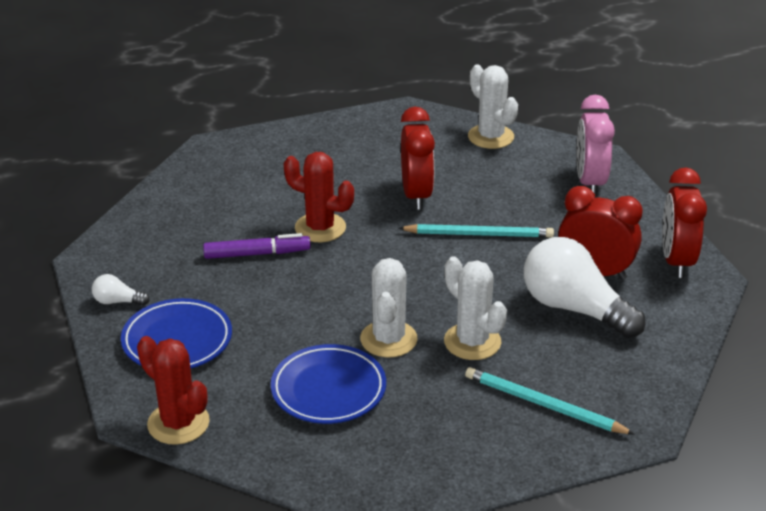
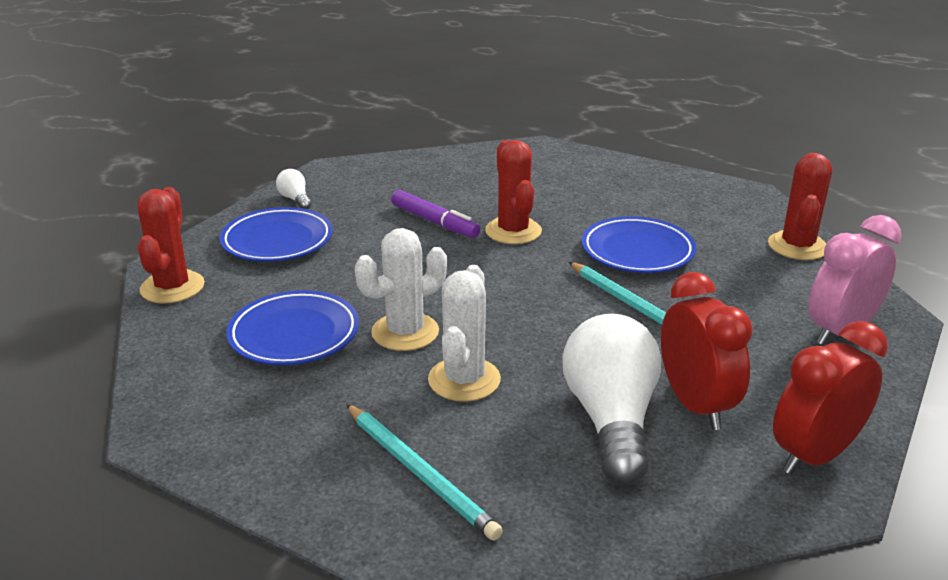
camera: 50 degrees right, 5 degrees down
(416, 195) = (637, 251): red clock -> blue plate
(491, 137) = (797, 246): white cactus -> red cactus
(543, 405) = (420, 473): turquoise pencil -> turquoise pencil turned 150 degrees clockwise

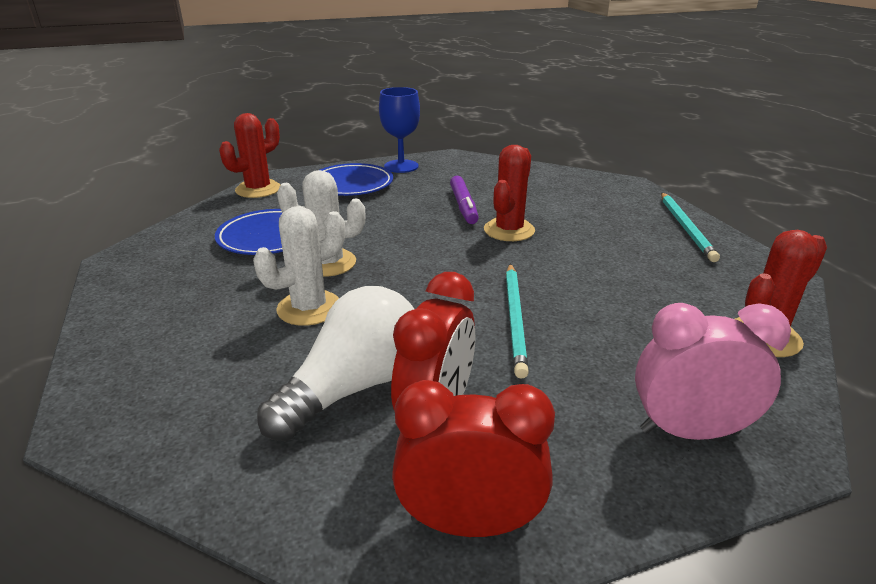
camera: 40 degrees right, 0 degrees up
(295, 199) = (401, 166): white light bulb -> blue goblet
(420, 473) = (183, 350): turquoise pencil -> turquoise pencil (686, 228)
(637, 251) = (587, 279): blue plate -> none

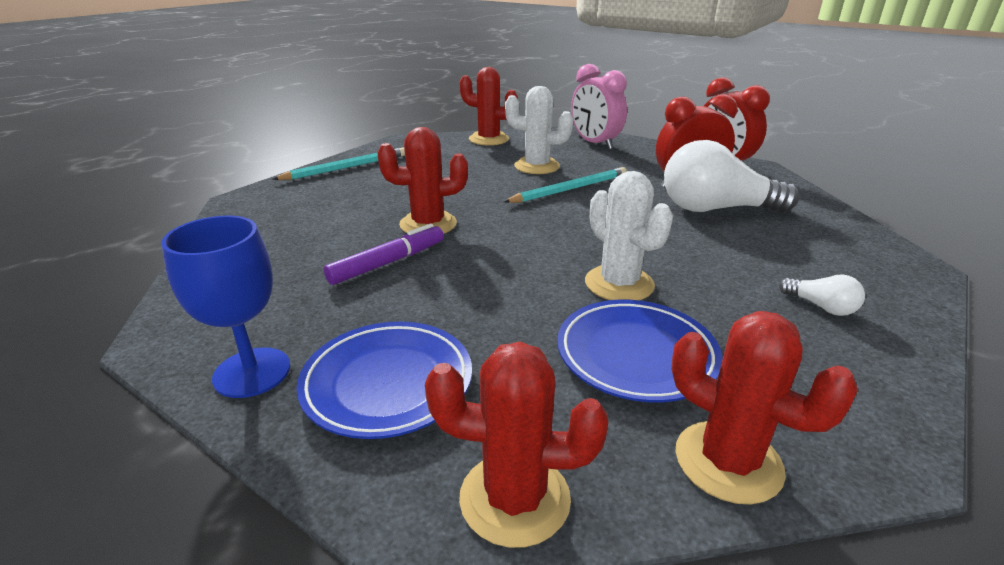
camera: 125 degrees left, 0 degrees up
(177, 322) = (821, 307): none -> white light bulb
(191, 227) = (728, 461): none -> red cactus
(309, 308) = (688, 258): white cactus -> white cactus (537, 166)

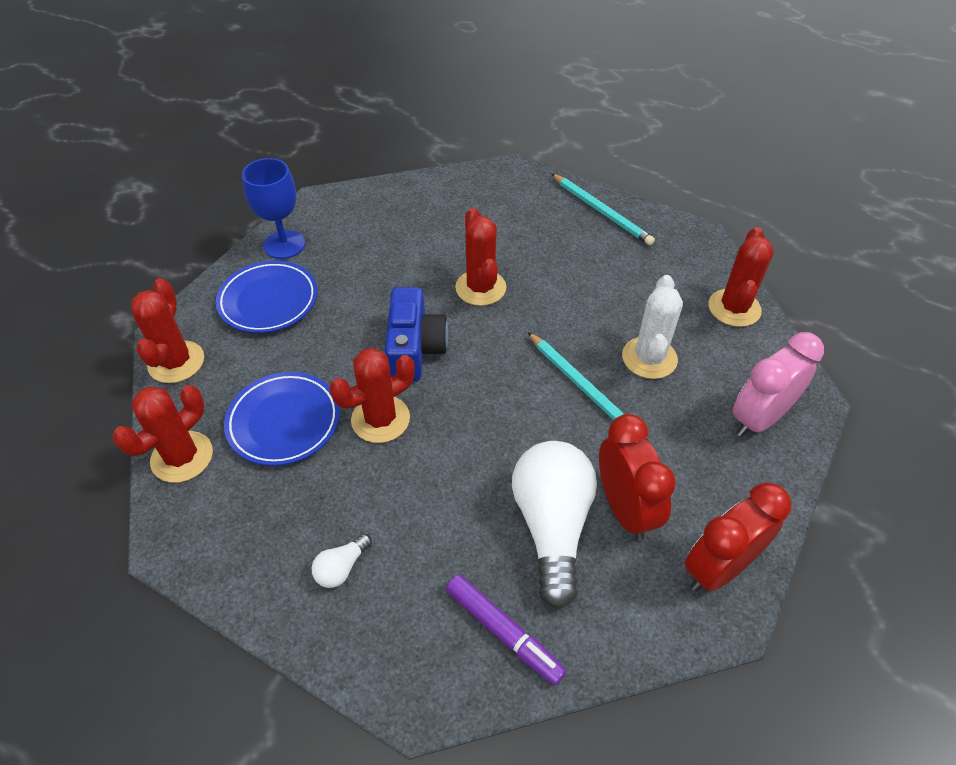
camera: 85 degrees right, 20 degrees up
(387, 263) = (410, 275): purple marker -> purple marker (503, 631)
(512, 262) = (414, 348): none -> blue camera
(619, 284) = (380, 419): white cactus -> red cactus

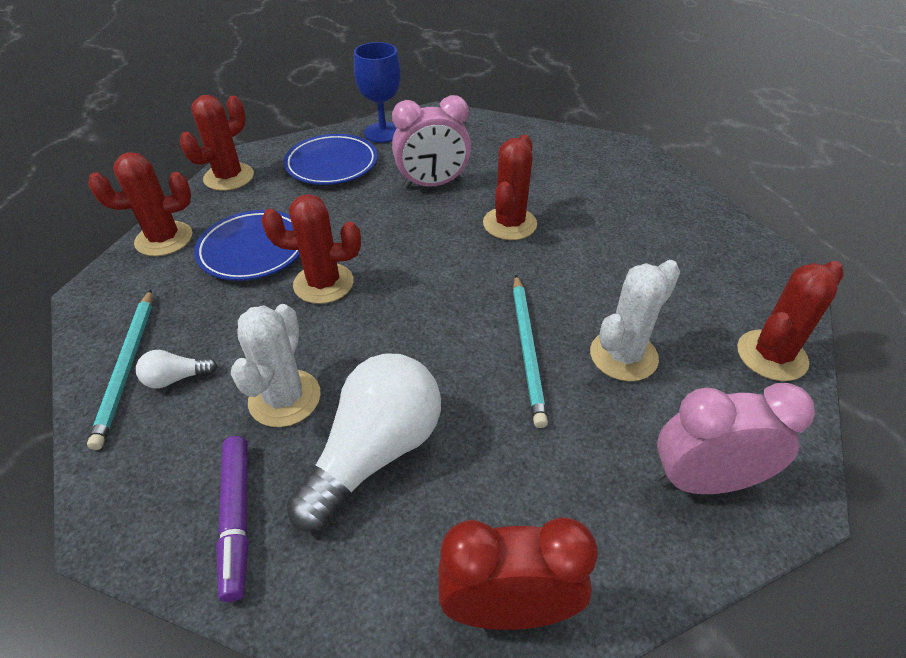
camera: 35 degrees right, 5 degrees down
(382, 279) = (432, 184): none -> pink clock
(414, 348) = (405, 245): blue camera -> none
(447, 529) = (285, 398): none -> white cactus
(601, 211) = (691, 210): turquoise pencil -> turquoise pencil (127, 367)
(624, 508) = (461, 481): red clock -> none

